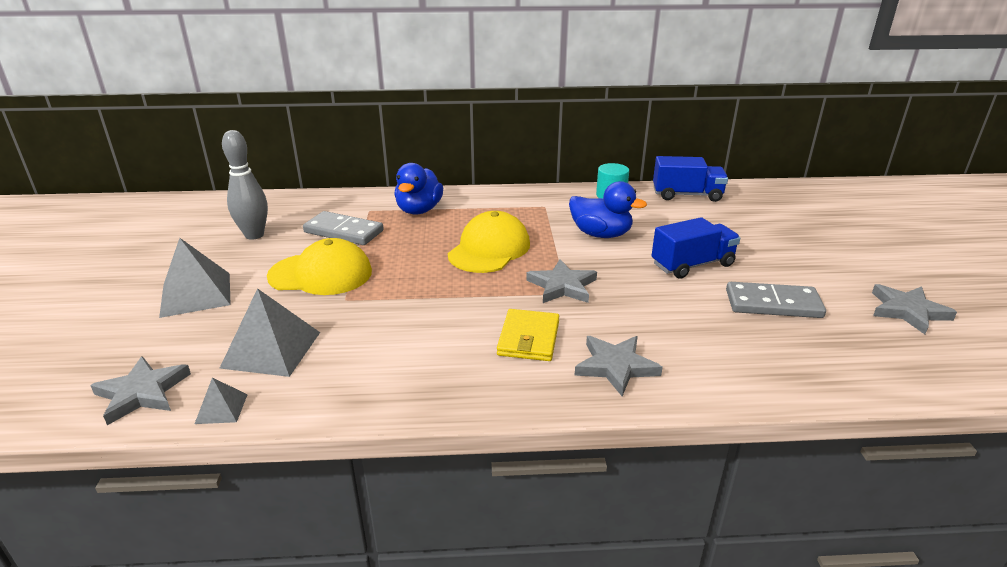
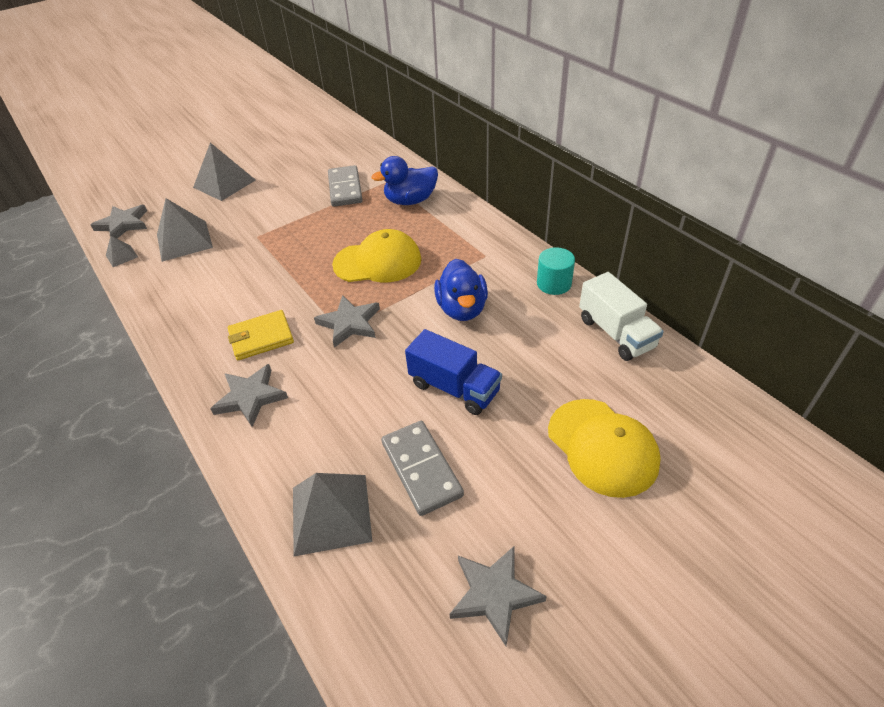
camera: 60 degrees right, 15 degrees up
(254, 235) = (309, 161): grey bowling pin -> none
(321, 274) = (280, 211): yellow cap -> yellow cap (602, 447)
(687, 195) = (616, 333): blue truck -> white truck
(800, 359) = (331, 514): none -> grey pyramid

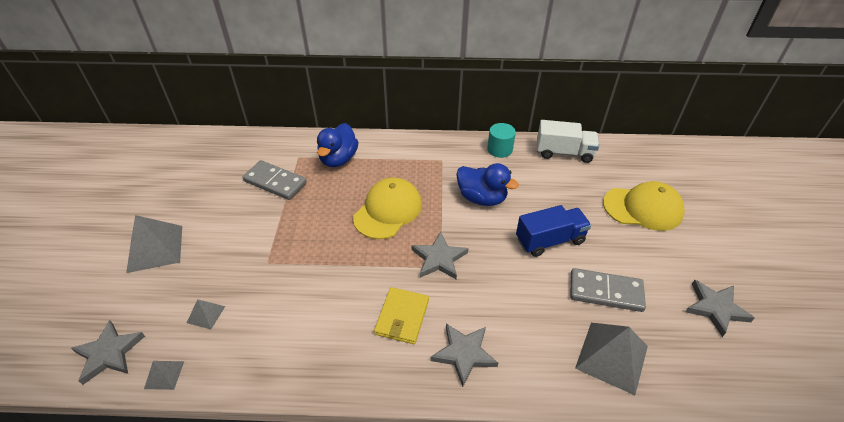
camera: 55 degrees left, 0 degrees up
(184, 240) = (206, 314): grey pyramid -> grey pyramid, size x0.50

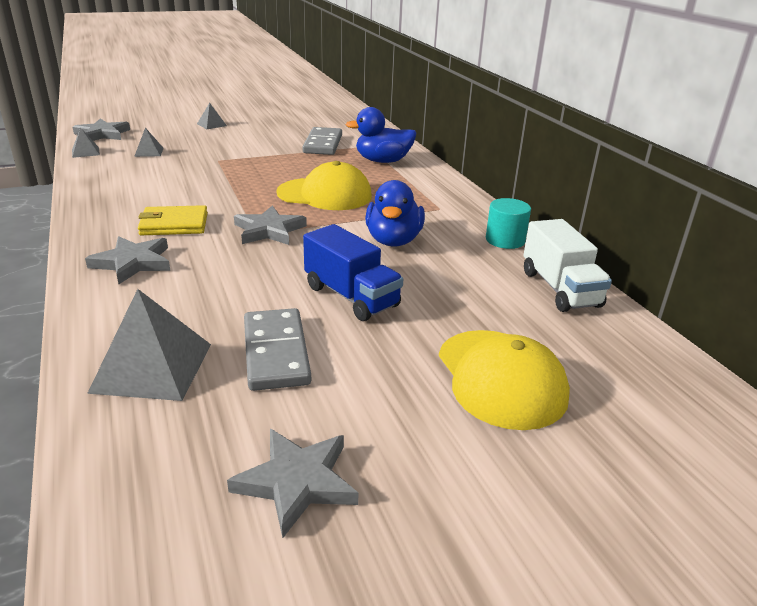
camera: 65 degrees right, 15 degrees down
(155, 248) = (211, 124): grey pyramid -> grey pyramid, size x0.50

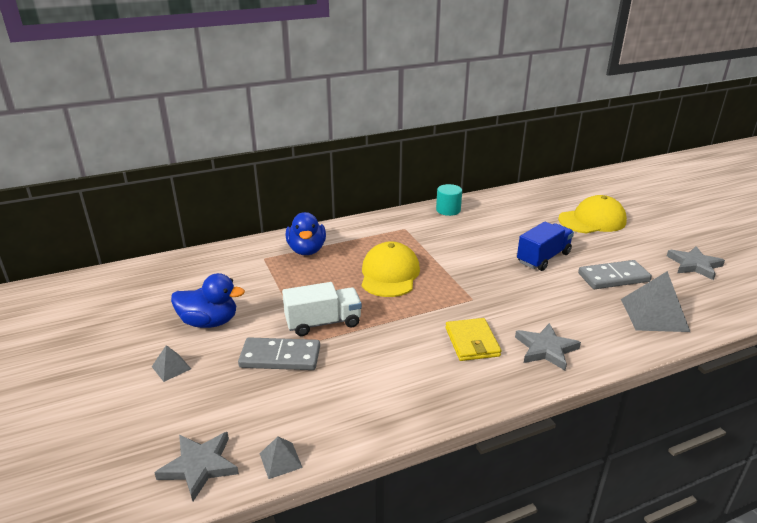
camera: 90 degrees left, 0 degrees up
(149, 152) = (280, 400): grey pyramid -> none
(269, 230) = (466, 294): grey star -> none
(323, 144) = (257, 282): grey domino -> grey domino (280, 357)
(393, 241) = (464, 245): blue duck -> blue duck (209, 322)
(560, 289) = (502, 200): white truck -> white truck (323, 323)

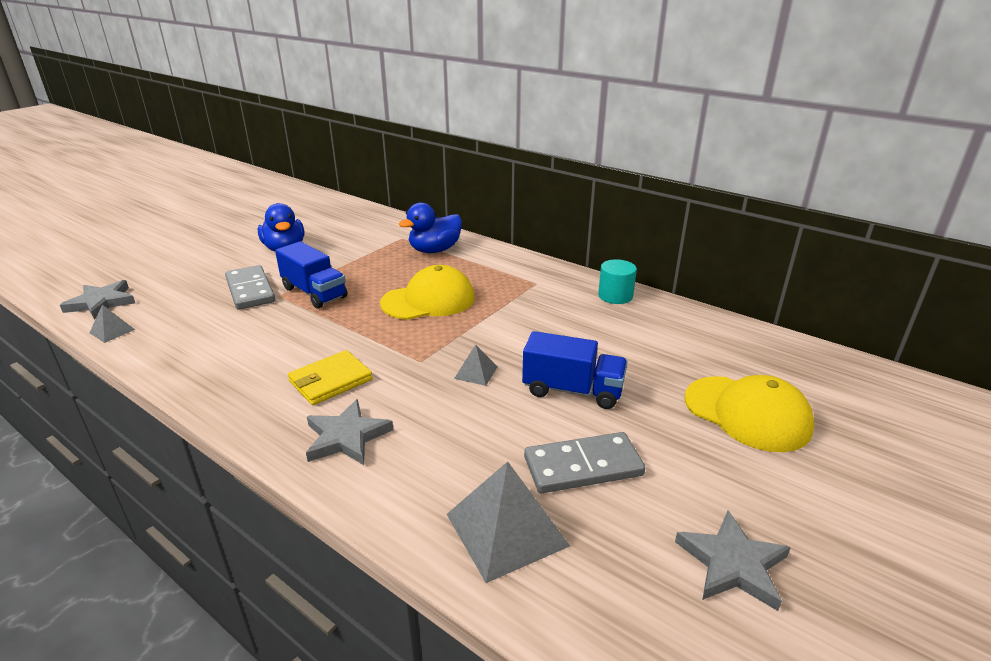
camera: 60 degrees right, 0 degrees up
(171, 367) = (217, 256): grey pyramid -> grey pyramid (476, 372)
(323, 323) = (314, 293): white truck -> blue truck
(613, 277) = (583, 466): grey domino -> grey domino turned 60 degrees counterclockwise

